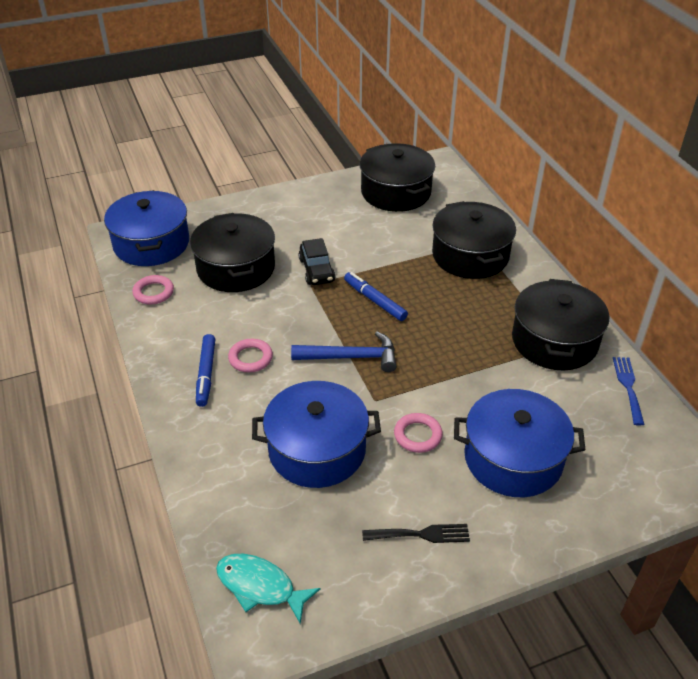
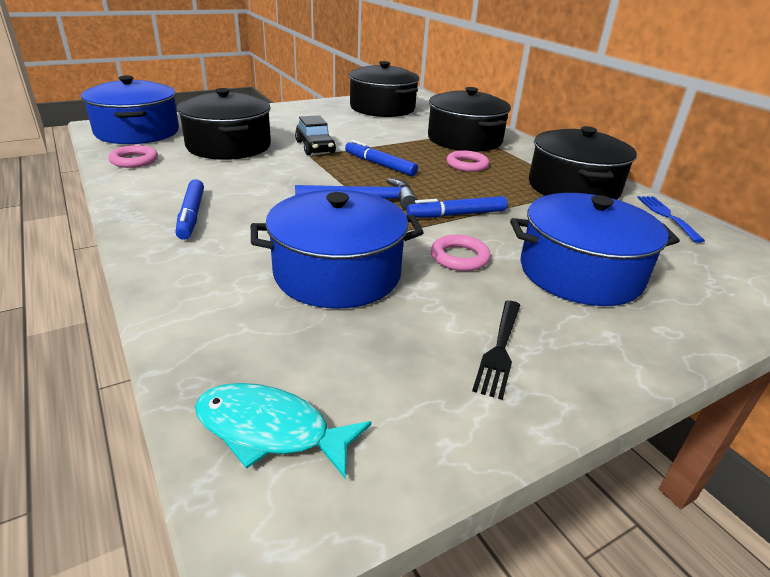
camera: 10 degrees left, 10 degrees down
(250, 358) = (246, 203): pink ring -> pink ring (467, 165)
(421, 534) = (499, 350): black fork -> black fork turned 120 degrees clockwise
(430, 379) = (456, 215): none -> blue marker

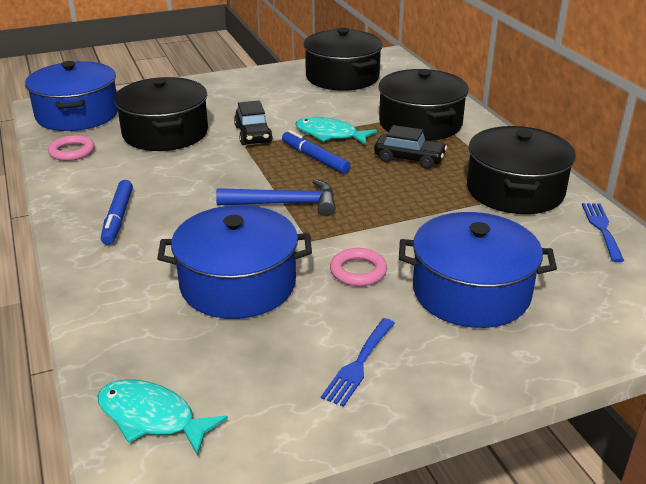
camera: 10 degrees right, 0 degrees up
(387, 147) = (330, 135): none -> turquoise fish
(456, 215) = (374, 222): blue marker -> none
(467, 165) = (409, 159): pink ring -> black car
(499, 350) = (359, 364): black fork -> blue fork

